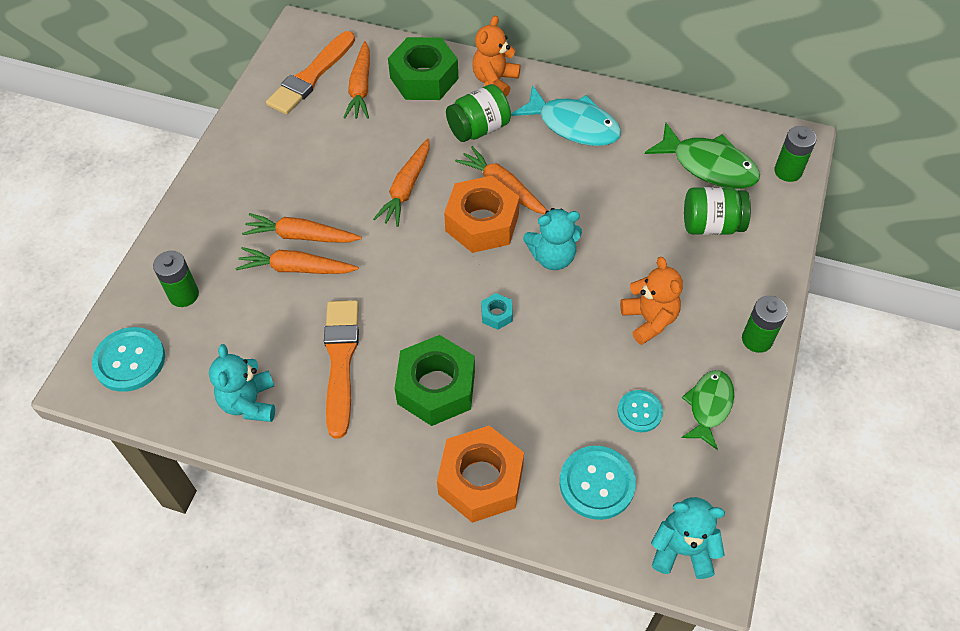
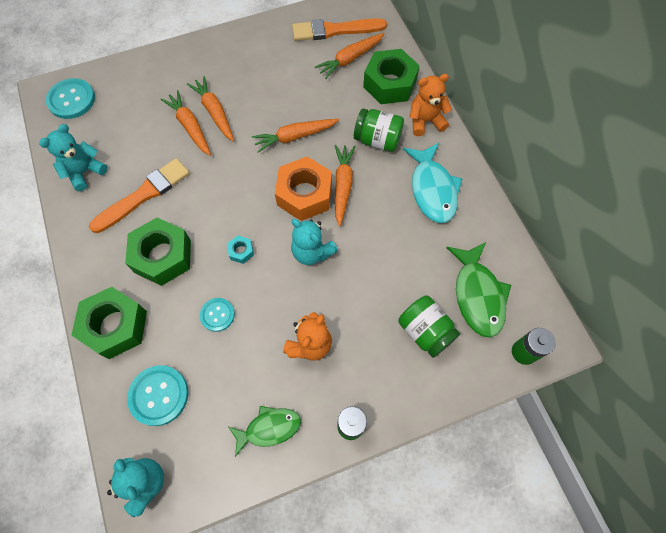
camera: 50 degrees right, 10 degrees up
(184, 295) = (131, 90): green battery -> none
(481, 480) = (115, 326): orange nut -> green nut
(639, 412) = (231, 386): turquoise button -> turquoise button (217, 315)

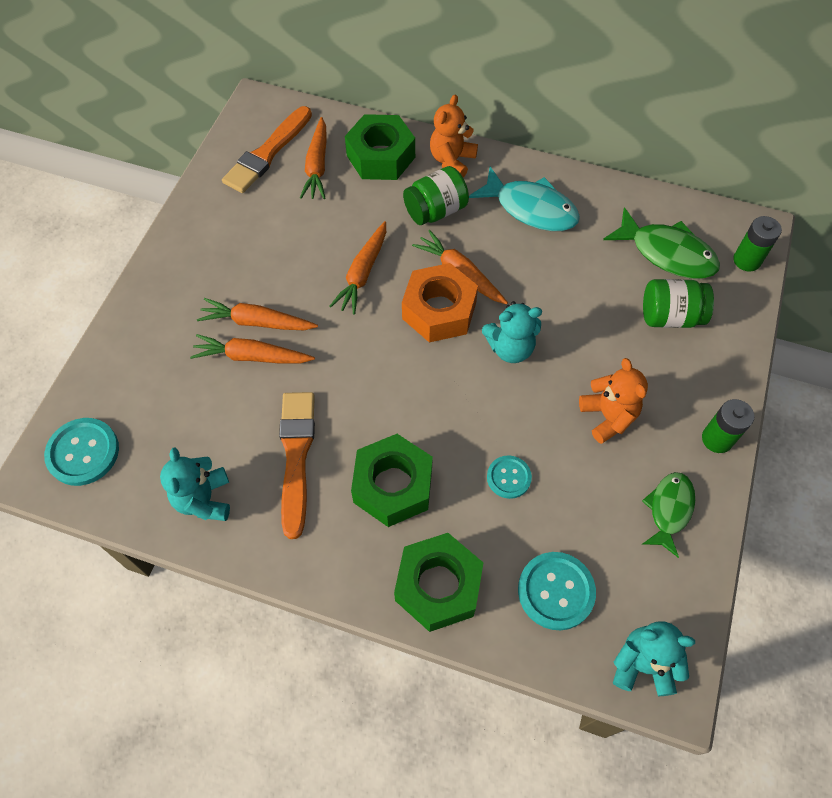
camera: 50 degrees left, 5 degrees down
(241, 251) = (454, 409): turquoise nut -> none

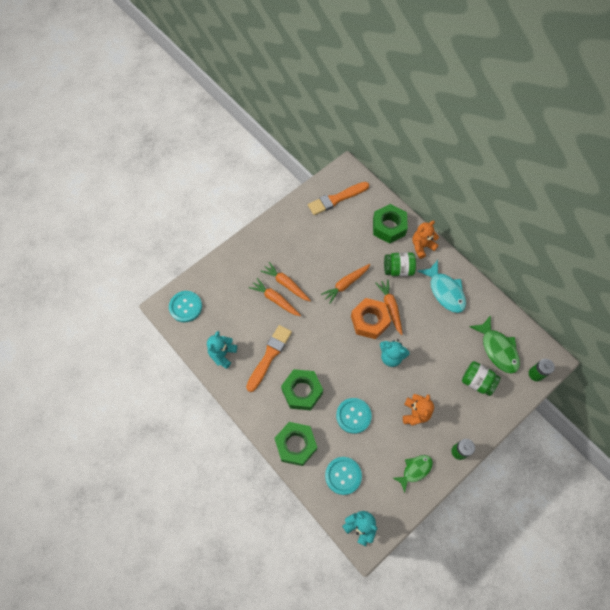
camera: 30 degrees right, 5 degrees up
(317, 166) = (356, 217): orange carrot -> none
(508, 477) = (353, 416): turquoise button -> turquoise button, size x1.62

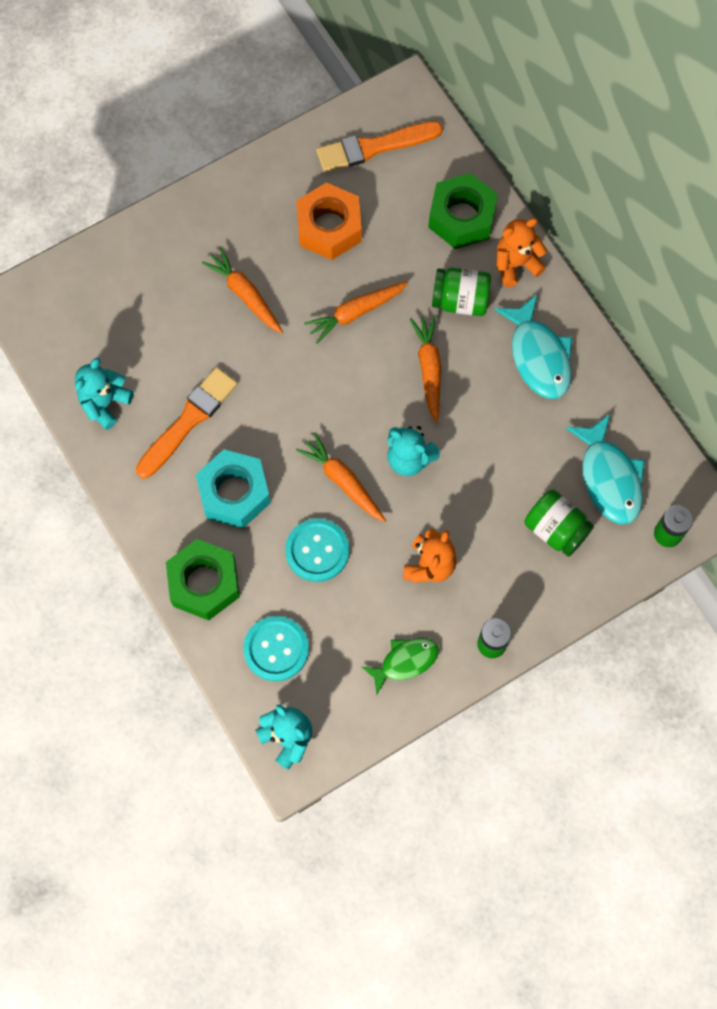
camera: 10 degrees right, 5 degrees up
(185, 307) = (54, 307): turquoise button -> none
(275, 299) = (219, 320): orange carrot -> orange carrot (343, 481)
(302, 391) = (234, 493): green nut -> turquoise nut
(369, 321) = (385, 388): orange nut -> orange nut (329, 227)
(497, 349) = (609, 478): green fish -> turquoise fish

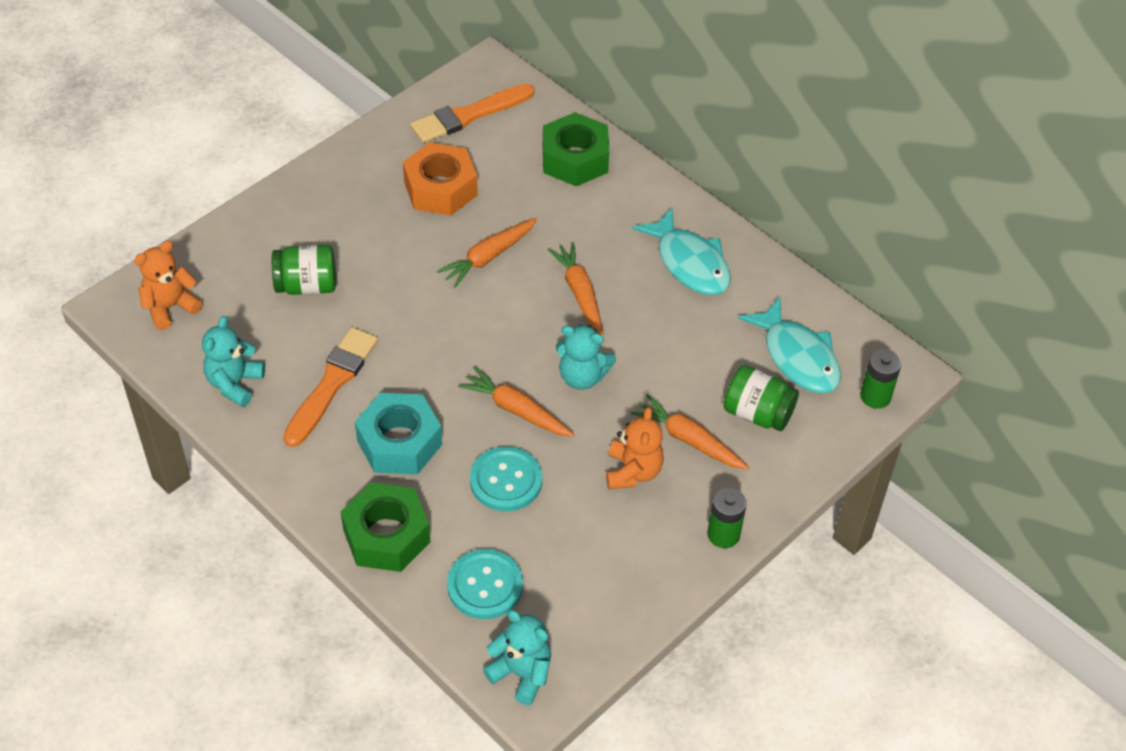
camera: 15 degrees left, 20 degrees down
(245, 295) = (366, 260): orange carrot -> orange carrot (688, 439)
(405, 662) = (633, 570): green fish -> none
(460, 300) = (594, 229): green jar -> green jar (307, 285)
(516, 264) = (642, 189): orange teddy bear -> orange teddy bear (170, 307)

